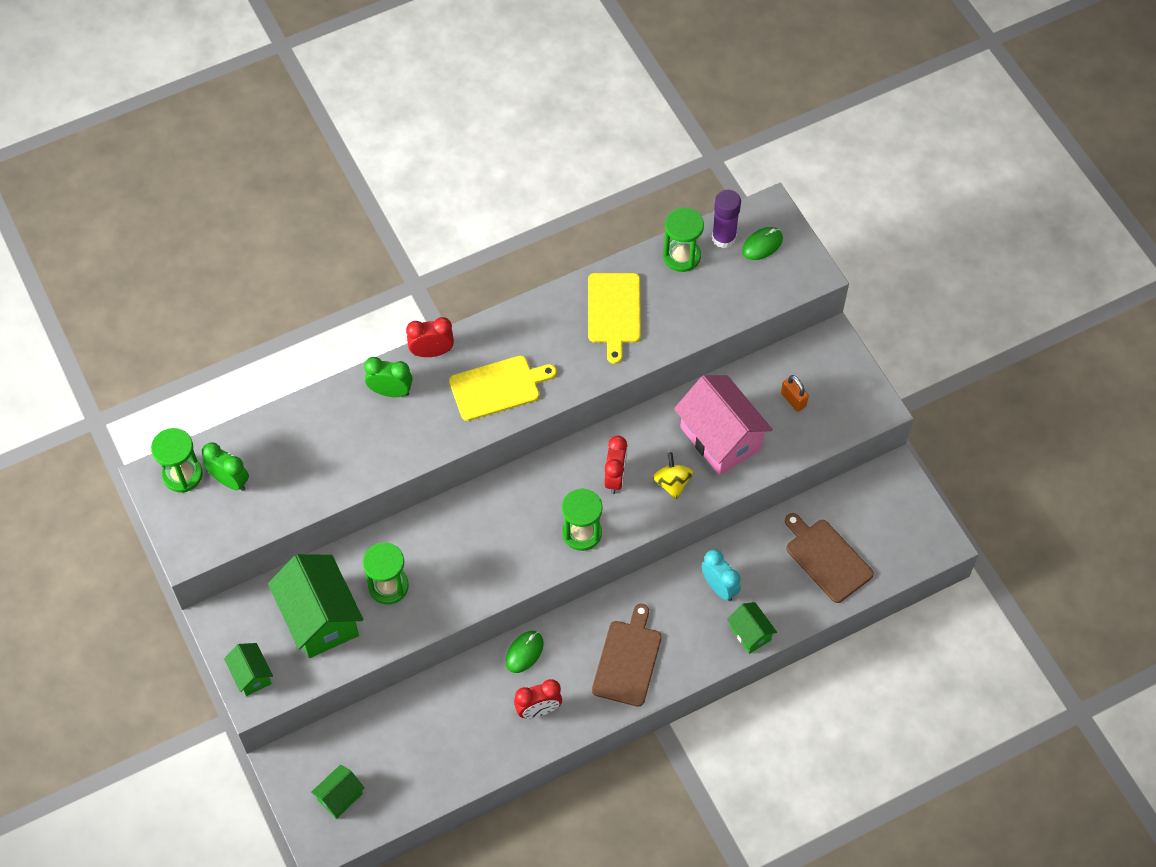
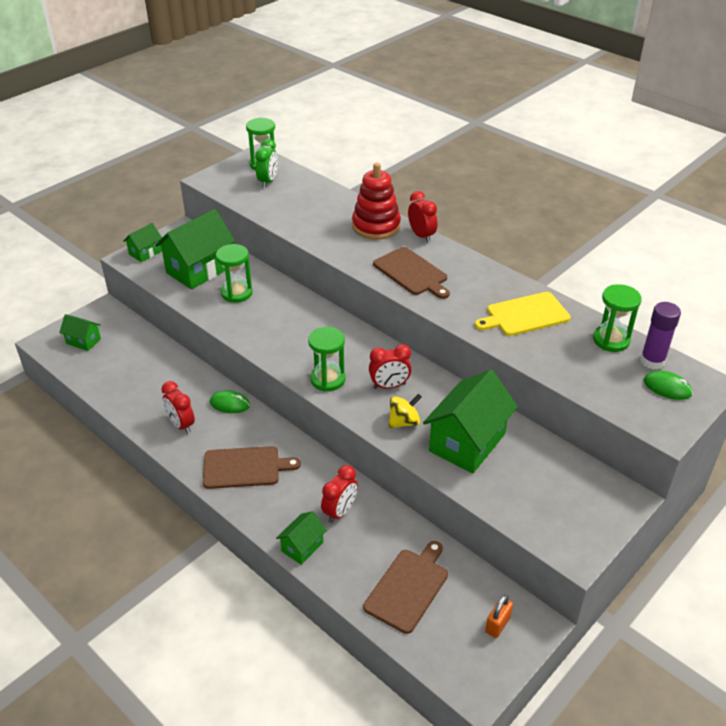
camera: 70 degrees right, 20 degrees down
(390, 391) = (376, 226): green clock -> red stacking toy
(498, 387) = (412, 273): yellow cutting board -> brown cutting board
(719, 587) = (340, 511): turquoise clock -> red clock
(720, 438) = (467, 442): pink house -> green house
(793, 400) = (541, 484): orange padlock -> orange padlock (497, 625)

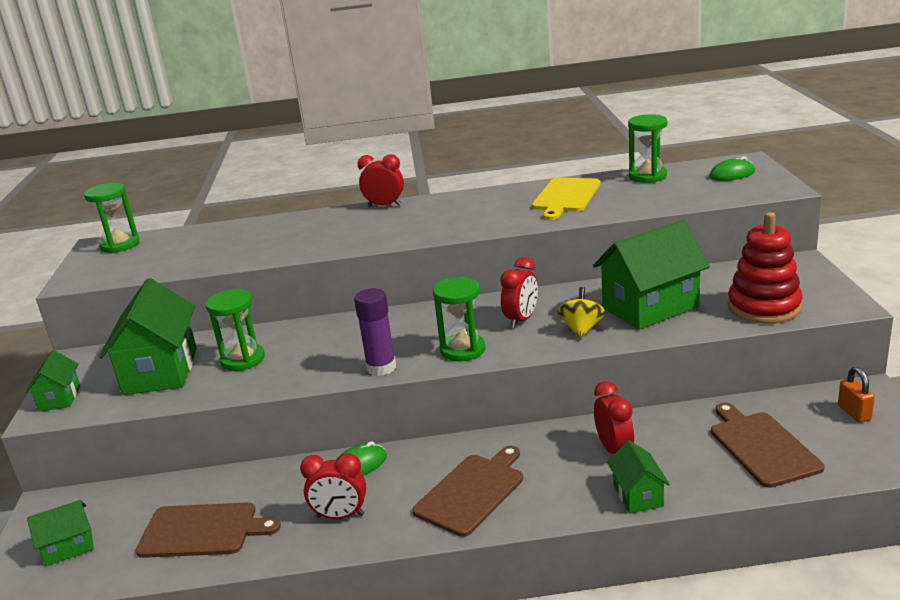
camera: 45 degrees left, 15 degrees down
(268, 182) = (152, 250): green clock -> none
(376, 226) = (331, 220): red stacking toy -> red stacking toy (764, 307)
(412, 273) = (428, 224): brown cutting board -> brown cutting board (202, 530)
(467, 442) = (650, 307): green house -> green house turned 75 degrees clockwise
(652, 361) = (694, 170): purple glue stick -> purple glue stick (381, 367)

